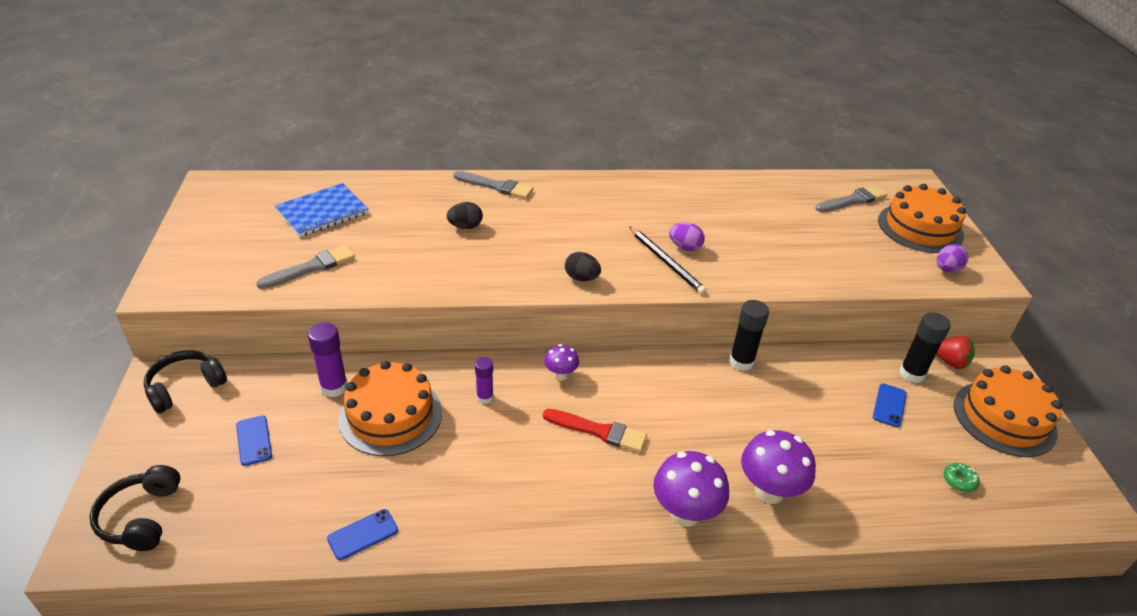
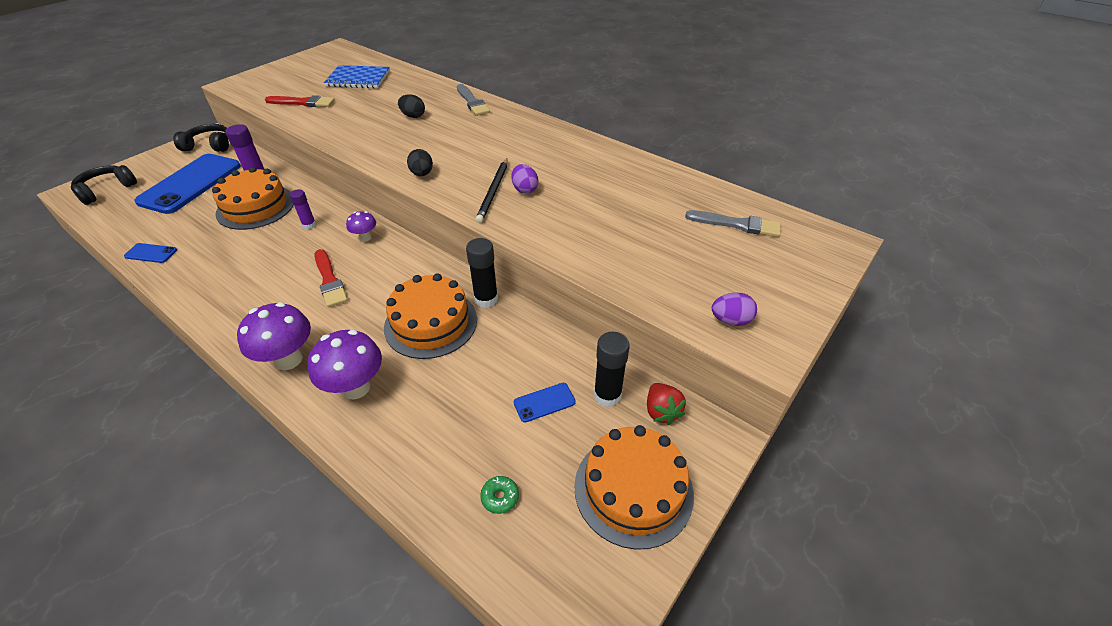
camera: 45 degrees right, 5 degrees up
(254, 440) = (191, 183): blue phone -> blue phone, size x2.44
(311, 267) = (303, 102): grey brush -> red brush
(920, 228) = (768, 276): orange cake -> orange cake (431, 323)

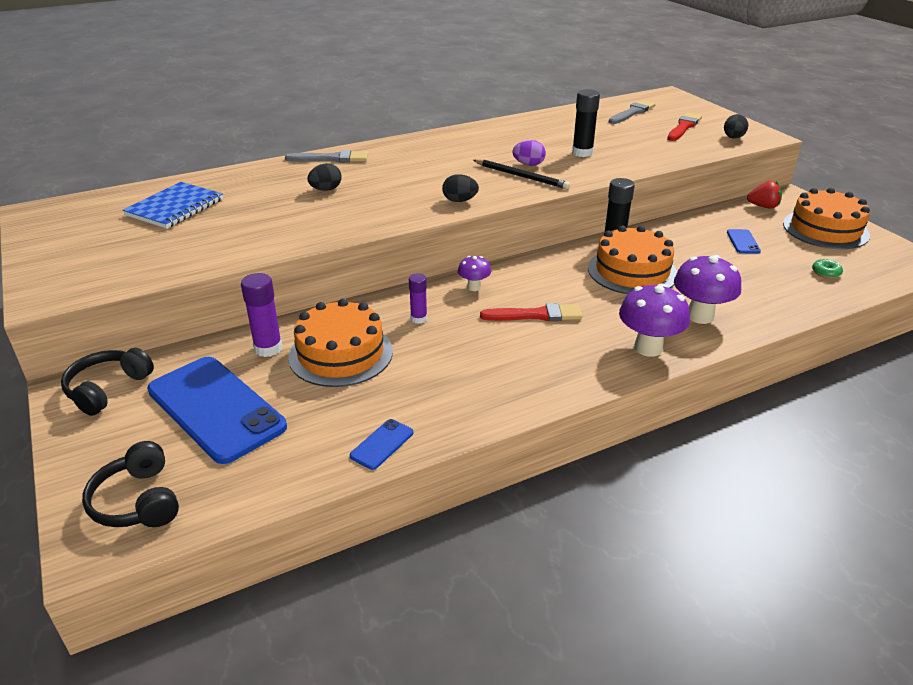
camera: 65 degrees left, 10 degrees down
(303, 102) = (197, 247): red brush -> red brush (684, 127)
(607, 395) = (743, 219): black glue stick -> black glue stick (582, 153)
(730, 320) = (733, 138): purple egg -> black egg

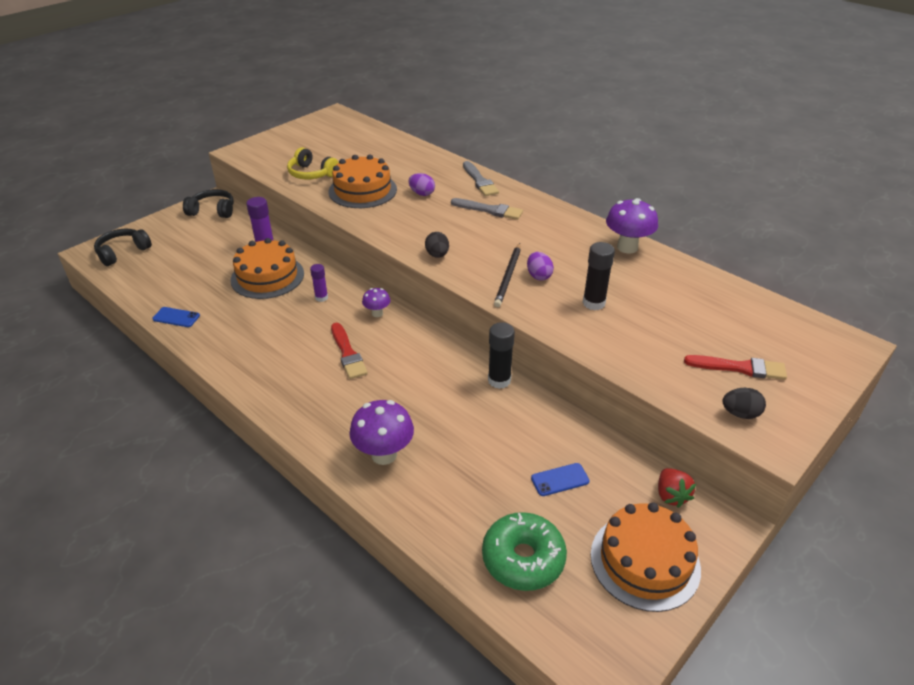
camera: 70 degrees right, 5 degrees up
(175, 207) = (362, 150): blue notebook -> none
(195, 247) = (312, 174): none -> yellow headphones
(216, 408) = (201, 250): blue phone -> none
(326, 189) = (422, 193): black egg -> purple egg
(632, 112) = (749, 322): grey brush -> grey brush (489, 210)
(632, 271) = (448, 400): orange cake -> orange cake (362, 190)
(648, 348) = (319, 425): purple mushroom -> purple mushroom (627, 247)
(826, 273) = (523, 559): green donut -> green donut, size x2.43

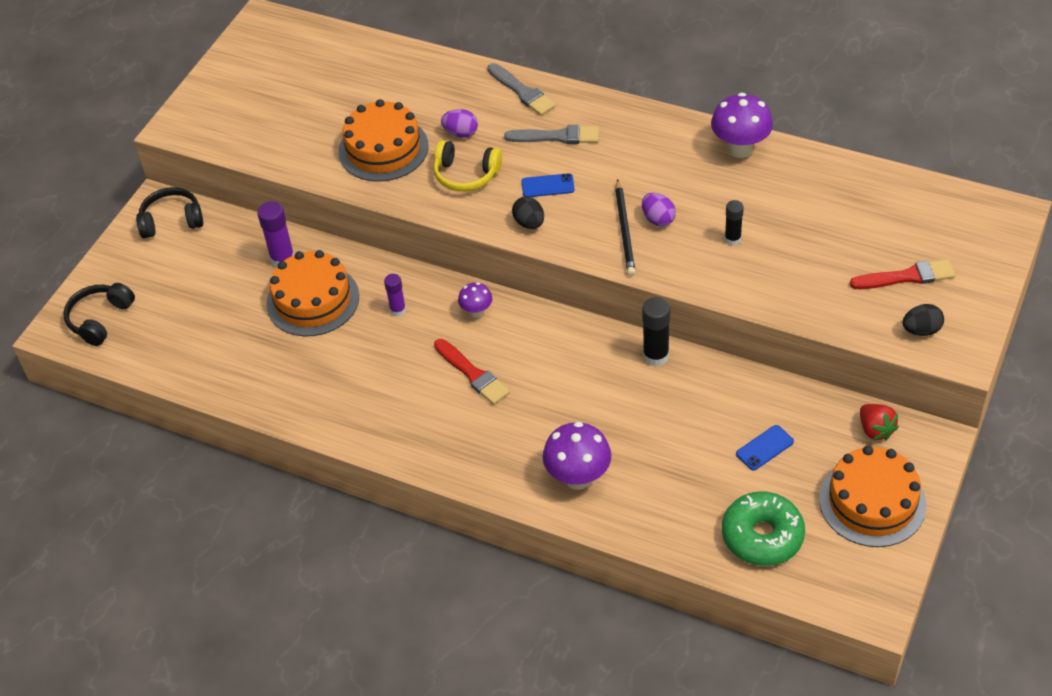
camera: 15 degrees left, 10 degrees up
(176, 317) = (240, 389): blue phone -> blue phone (548, 186)
(312, 174) = (300, 139): yellow headphones -> yellow headphones (466, 175)
(593, 303) = (732, 239): black glue stick -> black glue stick, size x0.64

